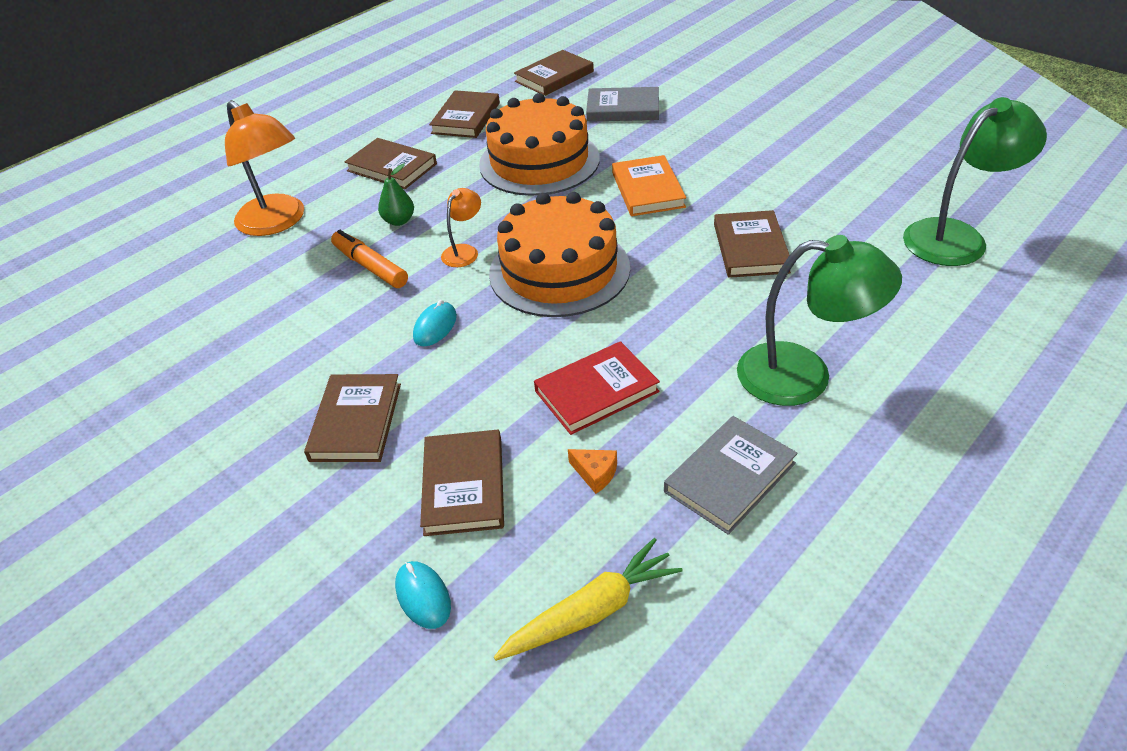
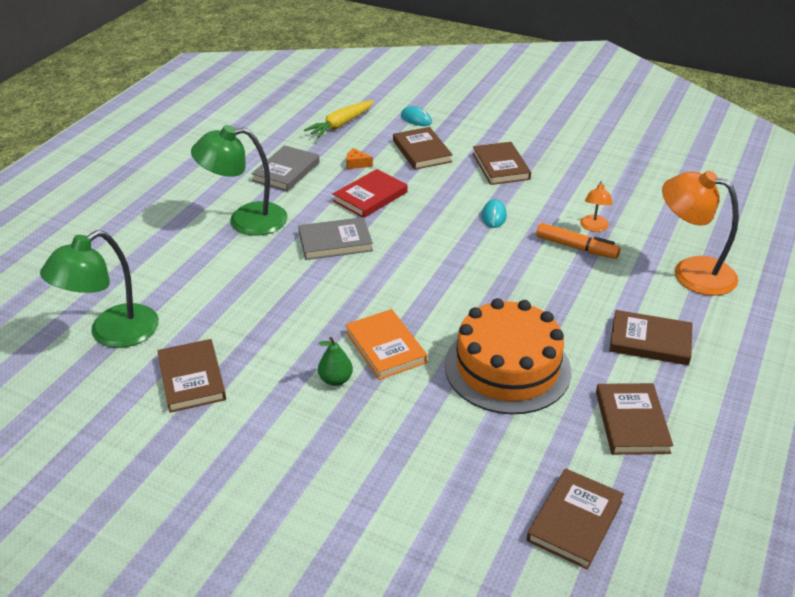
camera: 160 degrees right, 5 degrees down
(399, 221) = (589, 287): green pear -> green pear (335, 380)
(464, 251) = (513, 268): orange lamp -> orange lamp (593, 227)
(559, 270) = (429, 263): orange cake -> none
(623, 108) = (454, 464): grey book -> grey book (335, 242)
(750, 248) = (284, 301): brown book -> brown book (191, 378)

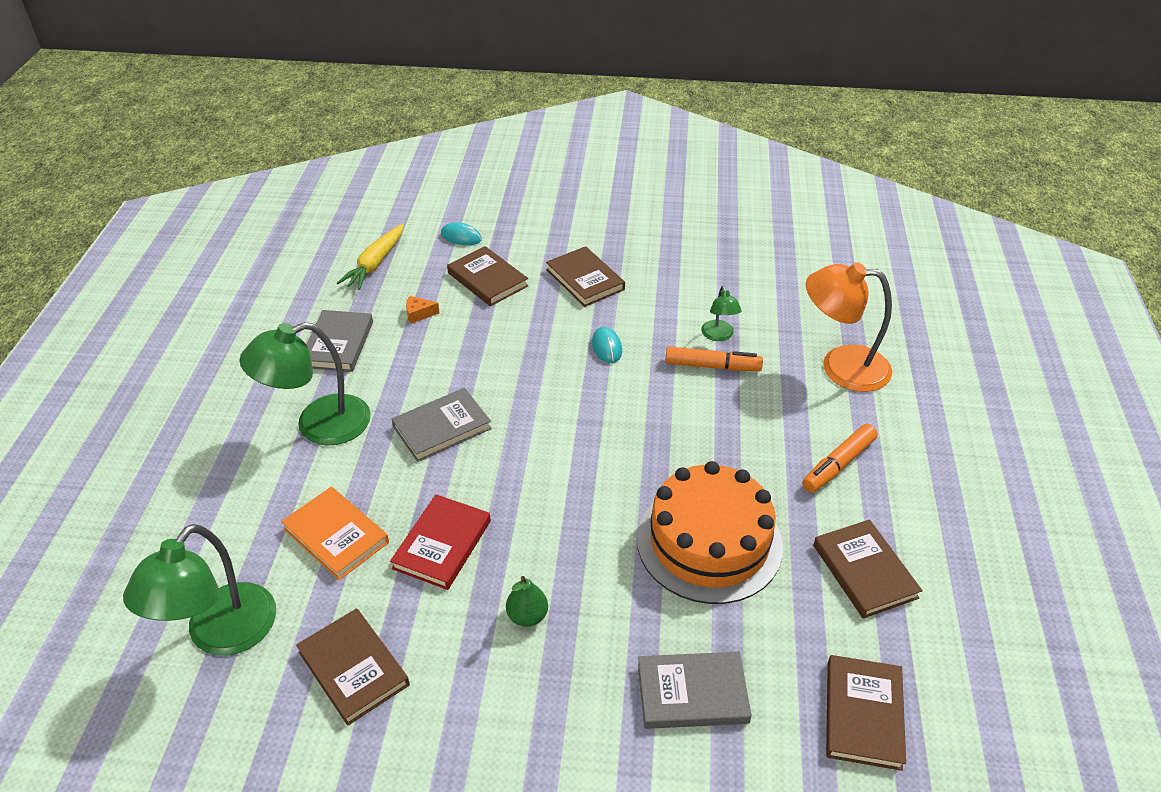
camera: 20 degrees left, 5 degrees up
(370, 196) = (455, 355): red book -> red book (442, 544)
(385, 347) = (564, 555): orange book -> orange book (336, 536)
(438, 465) = (692, 693): none -> grey book
(593, 227) = (719, 336): orange lamp -> green lamp
(650, 341) = (838, 464): brown book -> orange marker

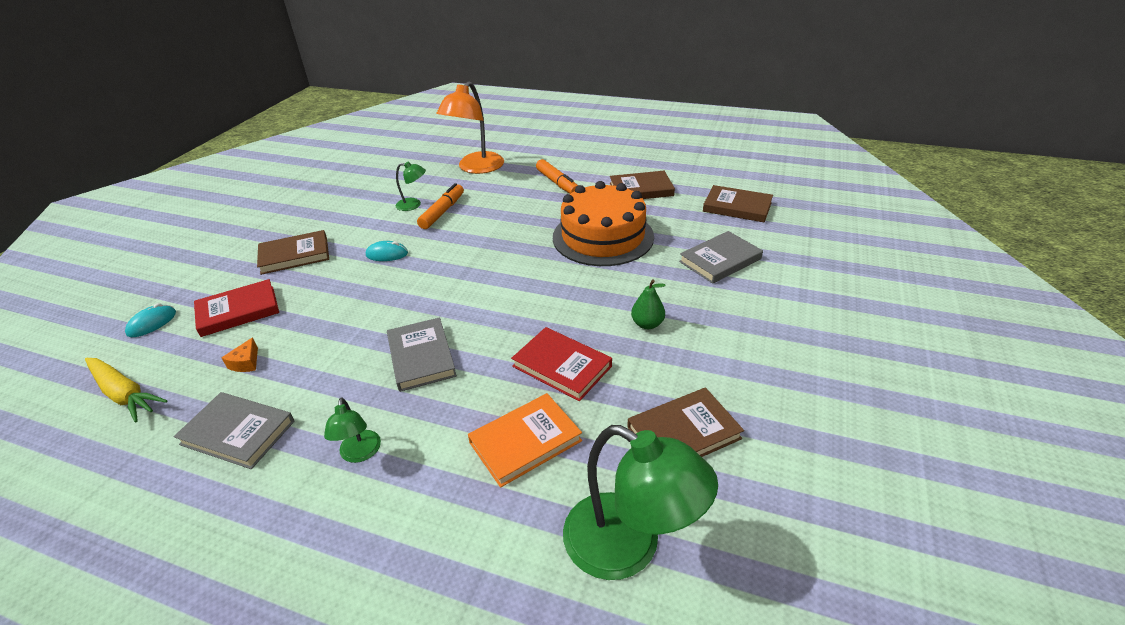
camera: 75 degrees left, 5 degrees down
(318, 425) = (360, 453): green lamp -> green lamp, size x0.50
(487, 279) = (238, 311): brown book -> red book
(692, 693) = (720, 260): grey book -> grey book turned 45 degrees clockwise

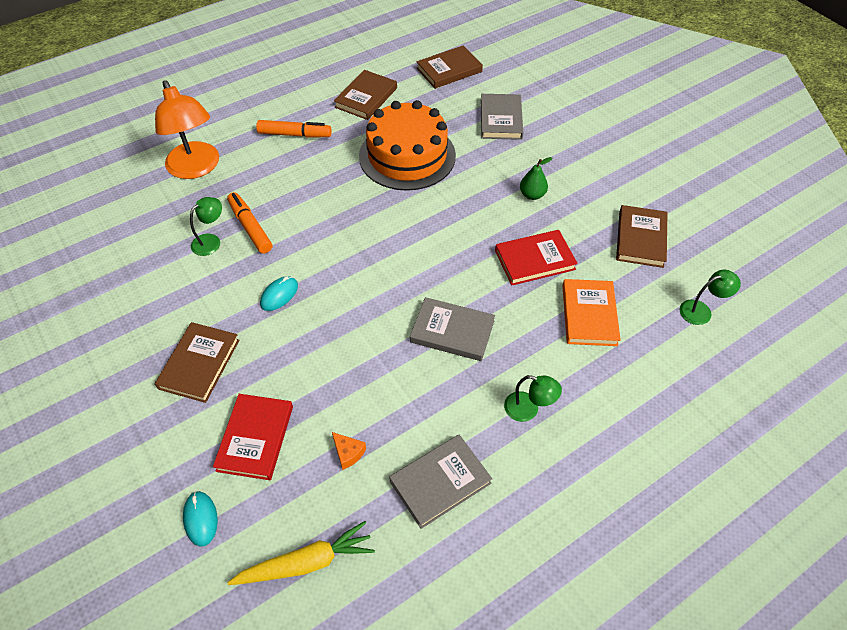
camera: 55 degrees left, 15 degrees up
(628, 547) = (701, 310): green lamp -> green lamp, size x0.50

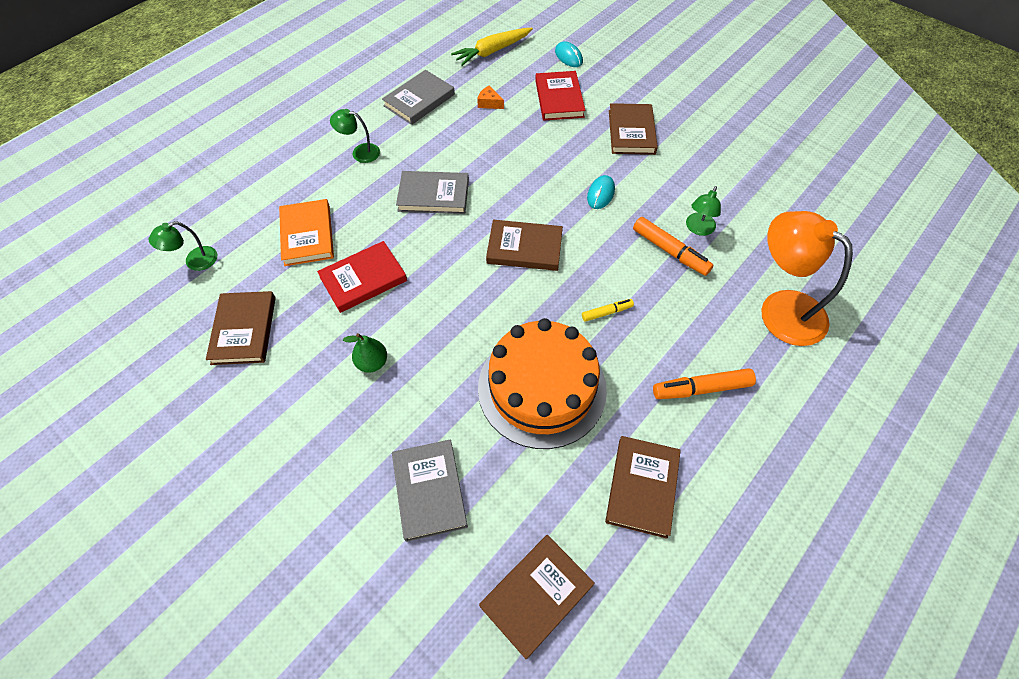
camera: 165 degrees right, 5 degrees up
(333, 192) = (607, 312): none -> yellow marker
(379, 257) = (524, 248): none -> brown book

